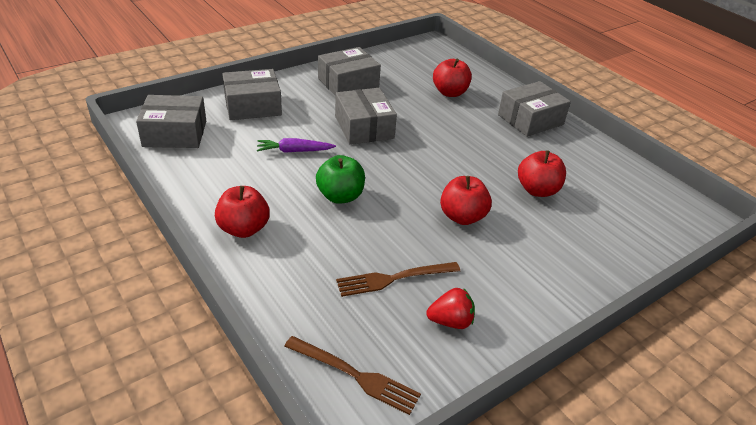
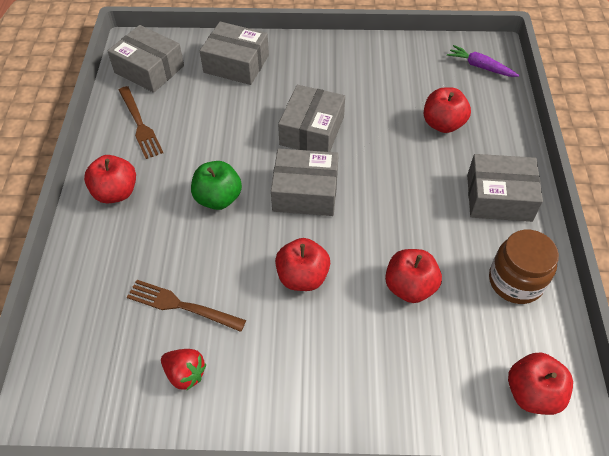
camera: 40 degrees right, 15 degrees up
(294, 151) = (225, 131): purple carrot -> purple carrot (480, 66)
(348, 83) = (348, 70): grey box -> grey box (305, 192)
(356, 375) = (72, 374): brown fork -> brown fork (140, 125)
(591, 159) = (515, 281): none -> brown jar
(669, 212) = (532, 393): none -> red apple

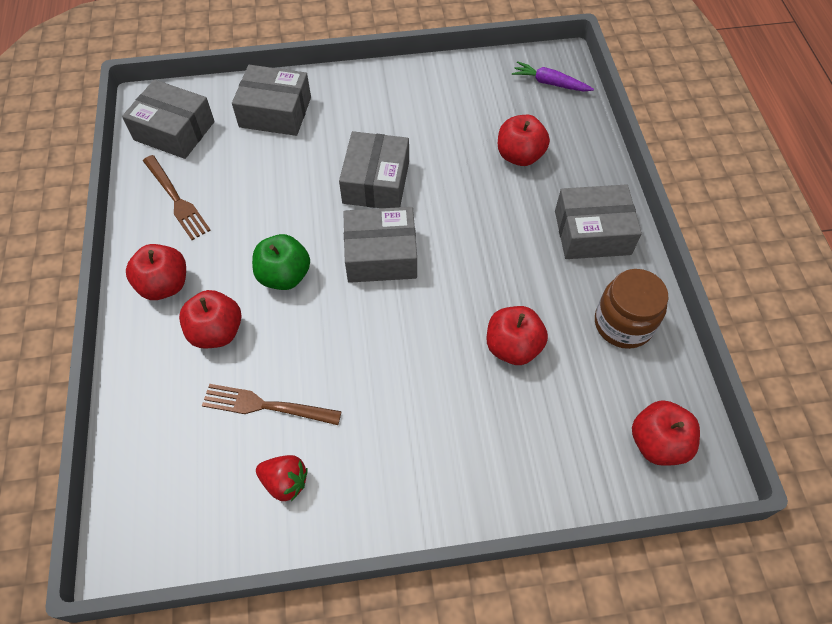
camera: 10 degrees left, 5 degrees up
(302, 277) = (395, 353): red apple -> red apple (216, 332)

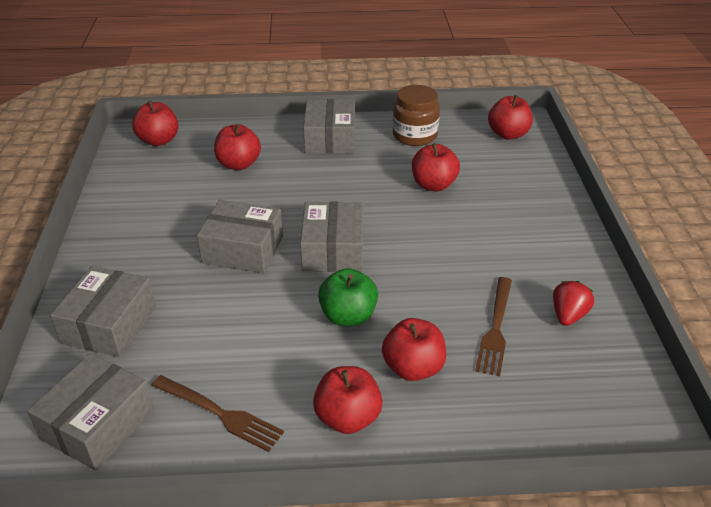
camera: 85 degrees left, 20 degrees down
(177, 200) = (220, 414): brown fork -> brown fork turned 60 degrees clockwise
(550, 83) = (159, 140): purple carrot -> red apple

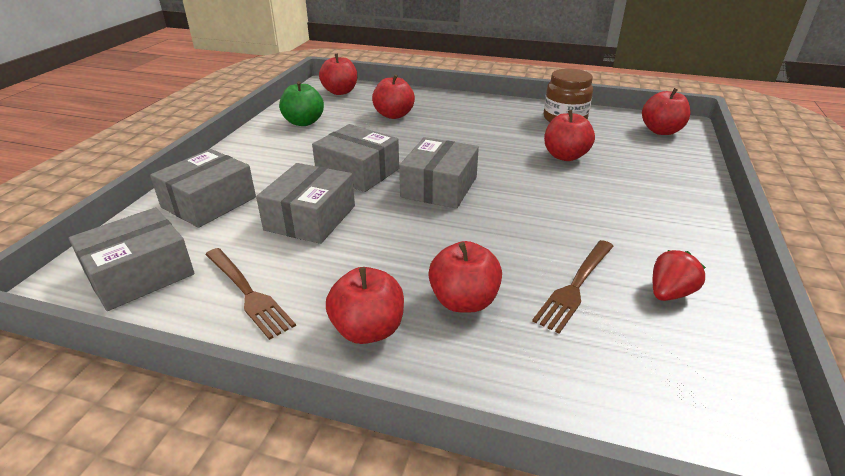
camera: 20 degrees right, 5 degrees down
(330, 138) = (484, 110): grey box -> grey box (310, 218)
(348, 316) = (422, 241): green apple -> green apple (303, 122)

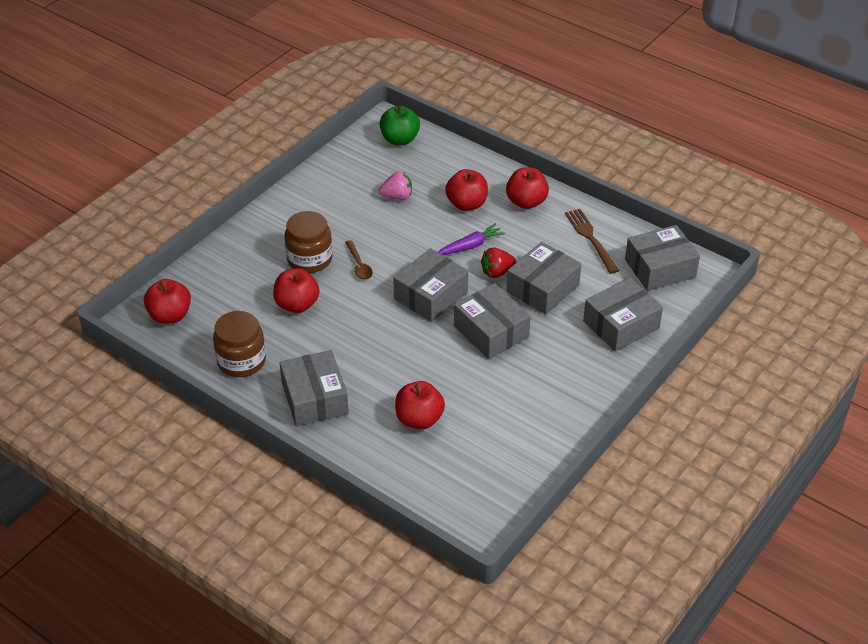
camera: 160 degrees left, 10 degrees up
(303, 122) = (524, 431): green apple -> green apple (400, 139)
(340, 92) = (463, 498): red apple -> none
(424, 244) = (470, 246): none -> purple carrot
(484, 112) = (315, 398): none -> grey box
(541, 197) = (359, 265): none -> brown spoon
(575, 287) = (397, 197): brown fork -> pink strawberry
(599, 191) = (309, 259): none -> brown jar
(669, 293) = (348, 181): red strawberry -> red strawberry (497, 272)

